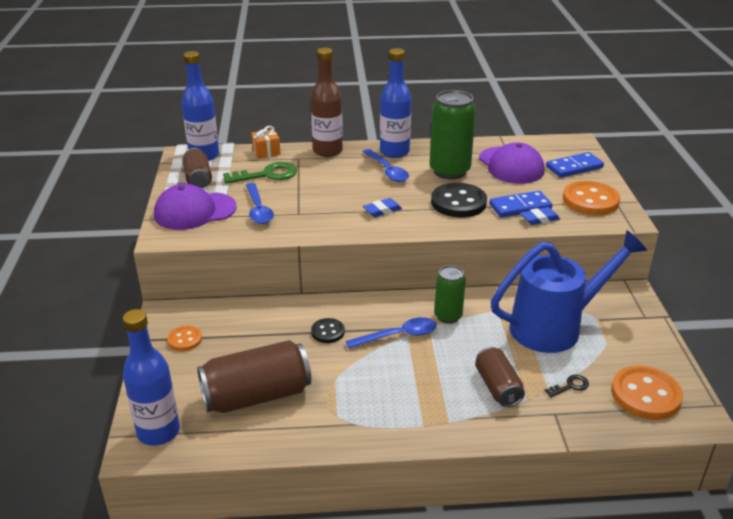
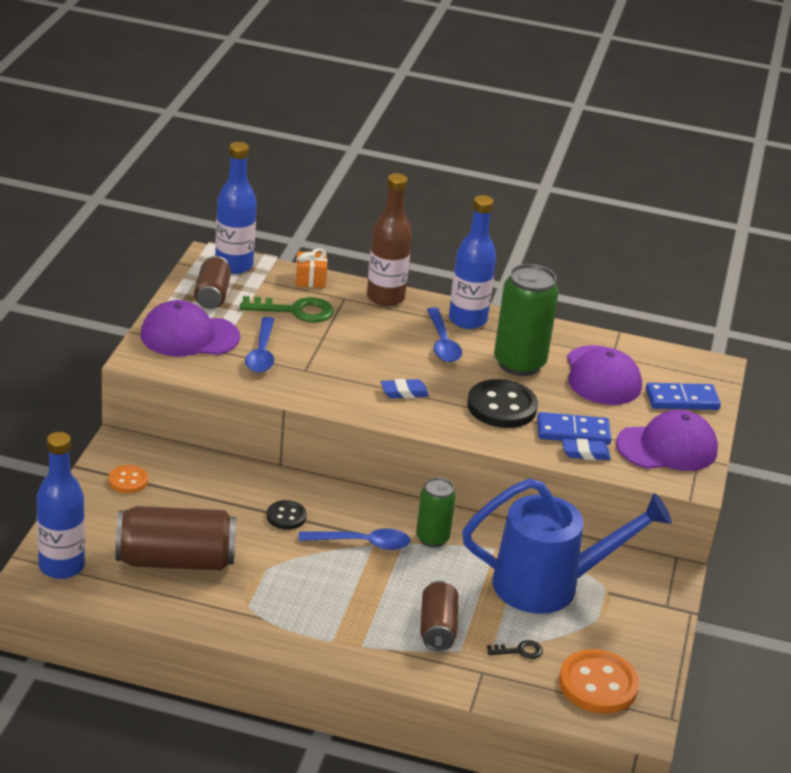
camera: 15 degrees right, 0 degrees up
(590, 200) = (667, 447): orange button -> purple cap

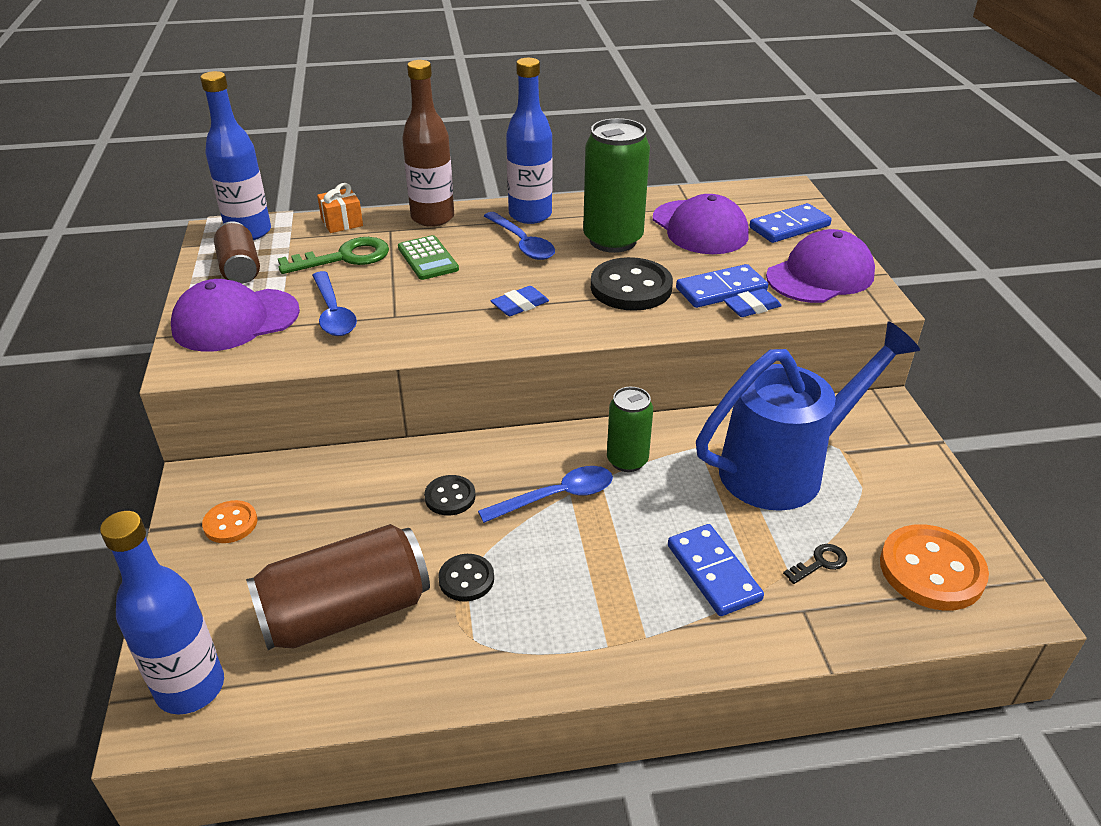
camera: 20 degrees left, 5 degrees up
(265, 570) = (466, 579): none -> black button
(359, 332) = (428, 259): none -> green calculator
(437, 628) = (713, 572): brown can -> blue domino

